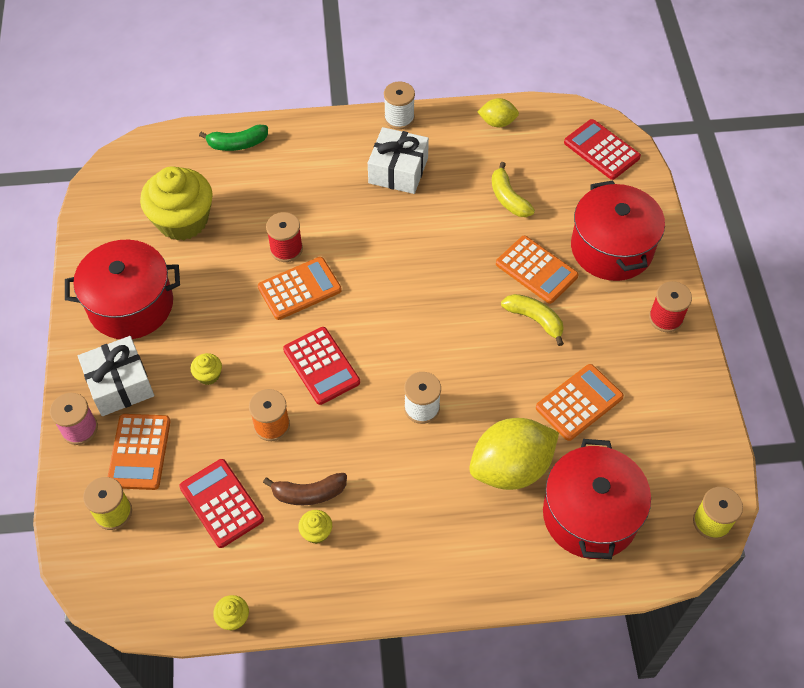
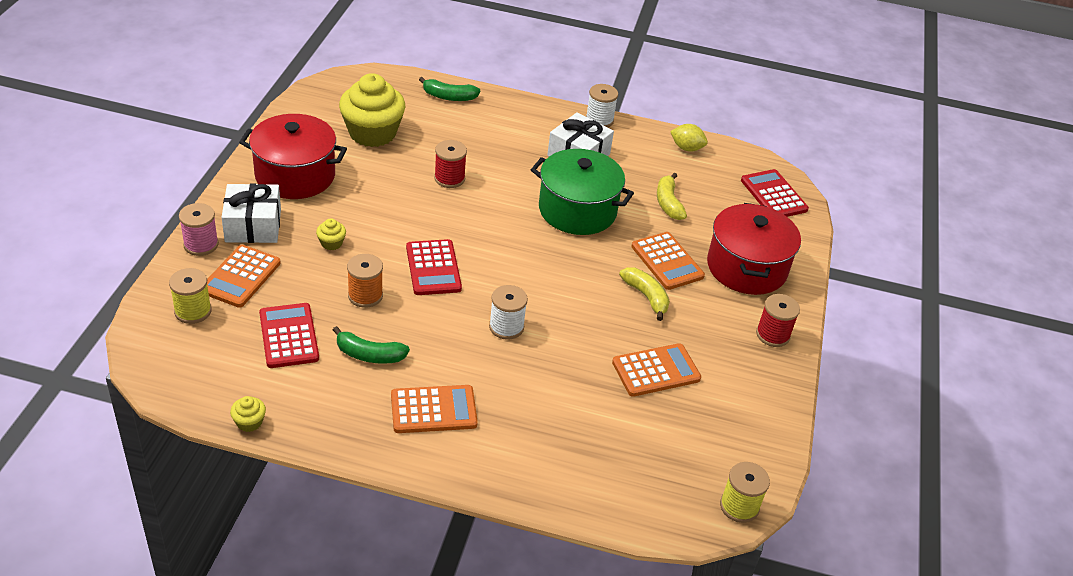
camera: 15 degrees right, 15 degrees down
(299, 289) = (445, 209): orange calculator -> orange calculator (433, 410)
(309, 493) = (369, 355): brown banana -> green banana
(316, 532) = (359, 385): yellow cupcake -> none
(427, 240) = (577, 210): none -> green pot
(511, 468) = (564, 398): yellow lemon -> none
(590, 515) = (621, 459): red pot -> none

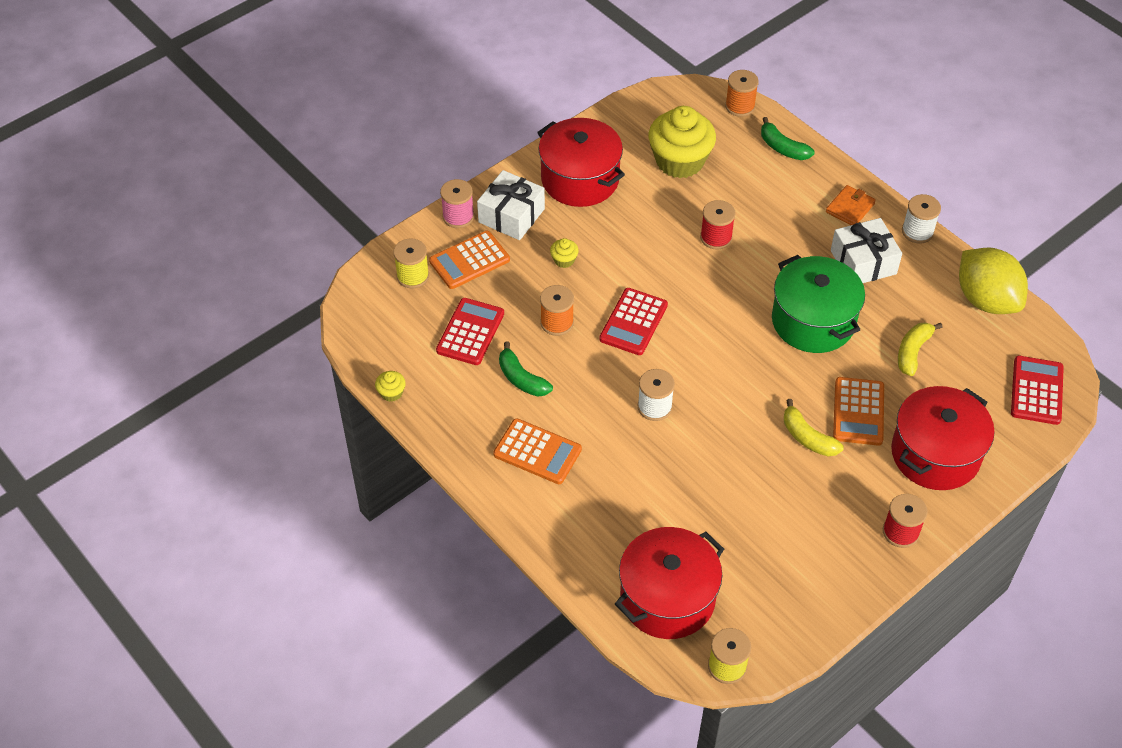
camera: 40 degrees right, 10 degrees up
(390, 78) = (740, 106): none -> orange spool
(536, 121) = (850, 208): none -> orange wallet
(645, 476) = (667, 598): none -> red pot
(646, 297) = (807, 437): yellow banana -> yellow banana turned 135 degrees clockwise
(656, 371) = (756, 511): orange calculator -> none
(686, 148) = (986, 300): yellow lemon -> yellow lemon, size x1.98

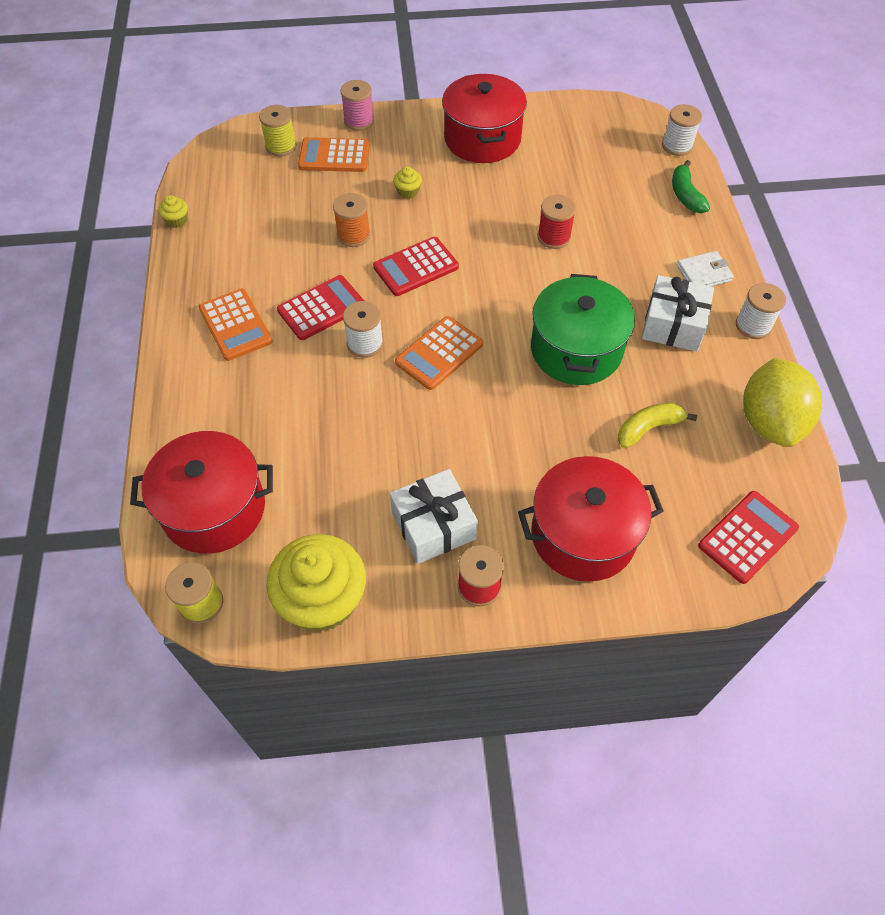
camera: 35 degrees right, 5 degrees up
(470, 332) = (280, 207): red calculator -> red calculator (321, 308)
(511, 215) = (400, 139): white gift -> white gift (433, 525)
(521, 378) = (282, 262): green banana -> none
(680, 161) = (581, 163): yellow cupcake -> yellow cupcake (322, 599)
(740, 106) = (677, 146): orange spool -> white spool
(807, 437) = (473, 446): yellow banana -> none
(850, 208) = (704, 273): orange wallet -> white wallet
(858, 412) = (543, 451): orange calculator -> orange calculator (439, 353)

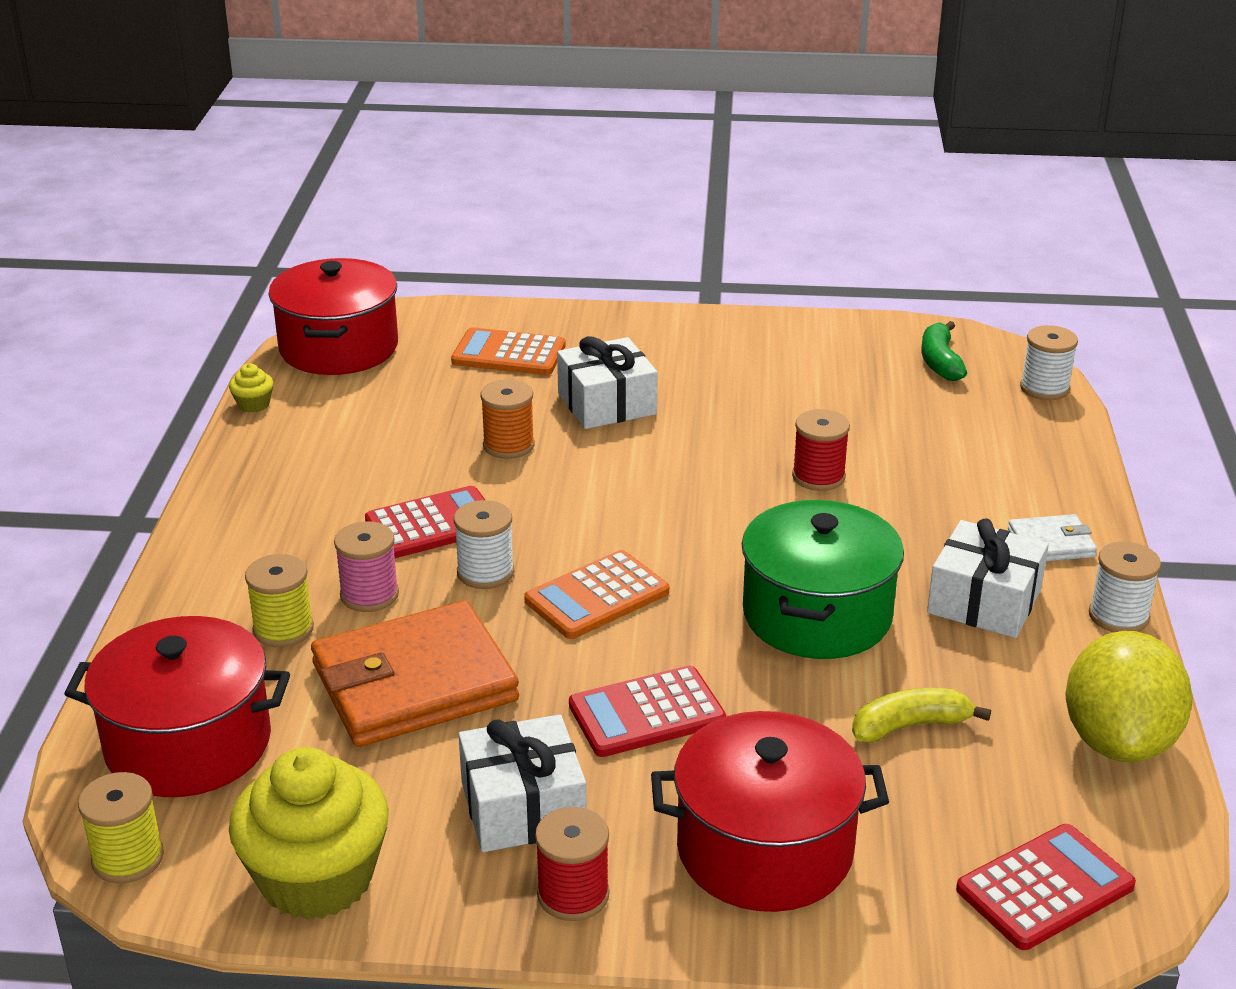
camera: 10 degrees right, 25 degrees down
(235, 325) = (297, 530): orange calculator -> none
(281, 146) = (433, 336): yellow spool -> yellow spool (283, 629)
(342, 439) = (414, 682): none -> orange wallet
(359, 121) = (558, 318): pink spool -> pink spool (369, 595)
(408, 192) = (607, 403): yellow cupcake -> white gift
(416, 267) = (592, 491): red calculator -> red calculator (646, 713)
(482, 139) = (739, 354): red pot -> red pot (339, 348)
(685, 195) = (1044, 447): green banana -> green banana (940, 362)

